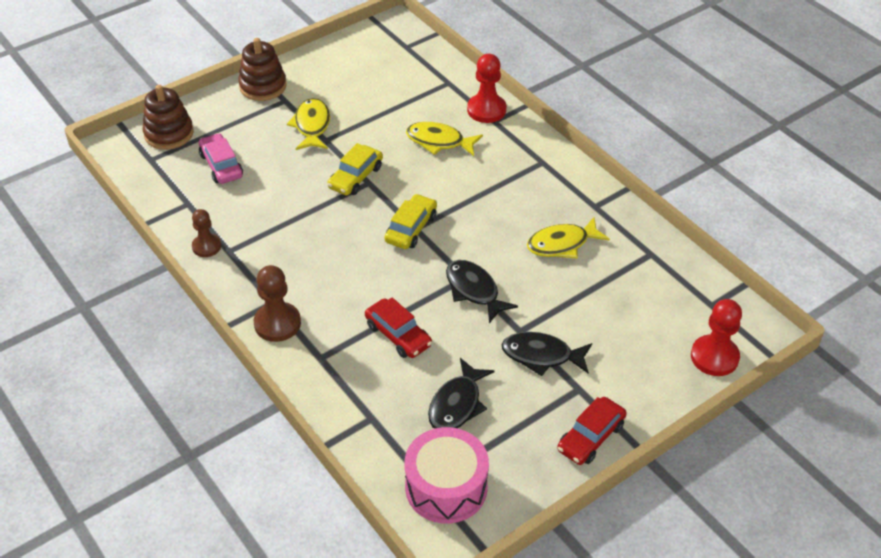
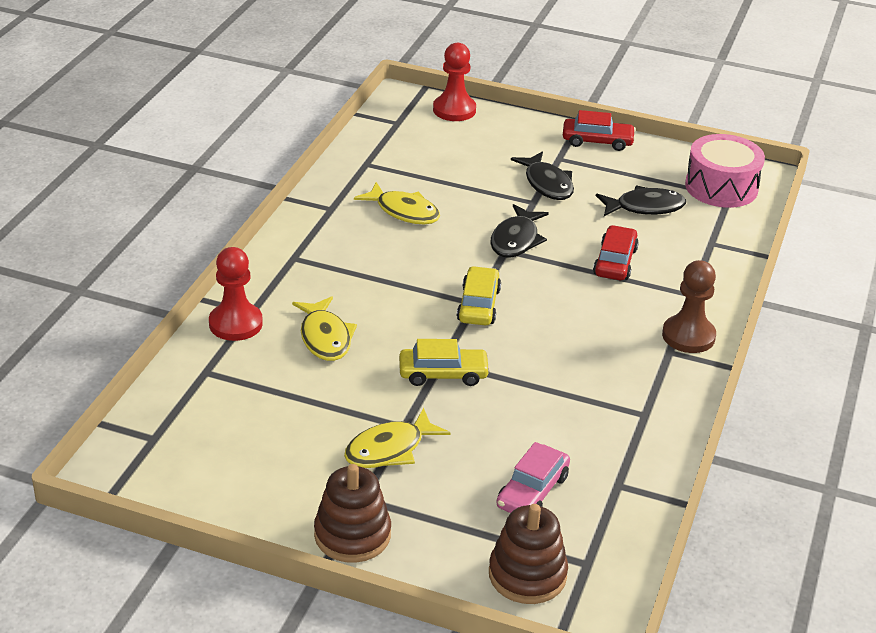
camera: 125 degrees left, 10 degrees down
(206, 246) = (658, 434): brown pawn -> none
(411, 228) = (478, 305): yellow car -> yellow car turned 105 degrees clockwise

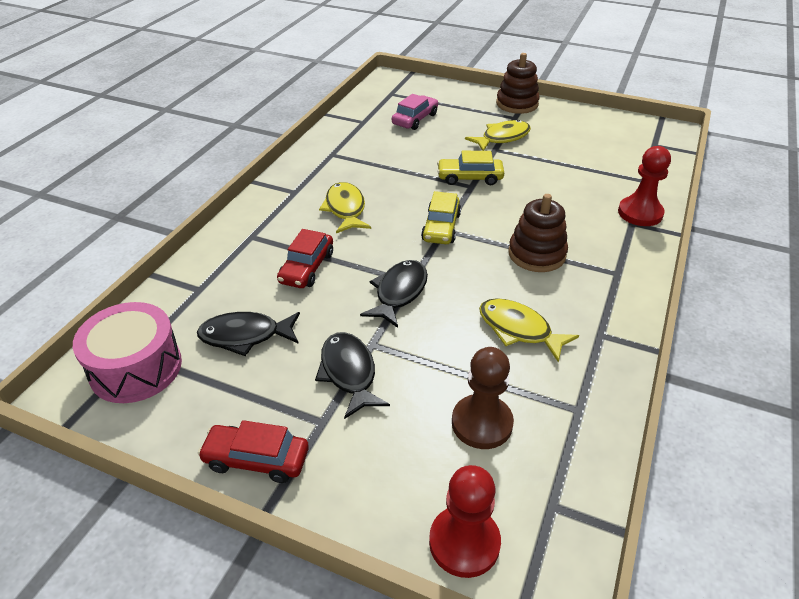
camera: 175 degrees left, 5 degrees up
(325, 337) = (564, 202): yellow fish -> yellow fish (345, 209)
(527, 575) = (423, 90): brown stacking toy -> brown stacking toy (536, 254)
(688, 336) = (273, 202): brown pawn -> brown pawn (482, 423)

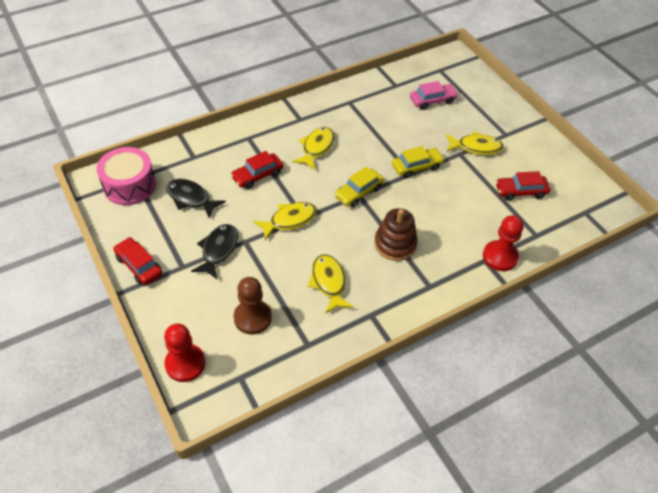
camera: 35 degrees right, 10 degrees up
(399, 293) = (289, 220): black fish -> yellow fish
(469, 178) = (416, 167): yellow car -> yellow car turned 120 degrees clockwise
(517, 104) = (522, 124): brown stacking toy -> none
(585, 154) = (520, 191): none -> red car

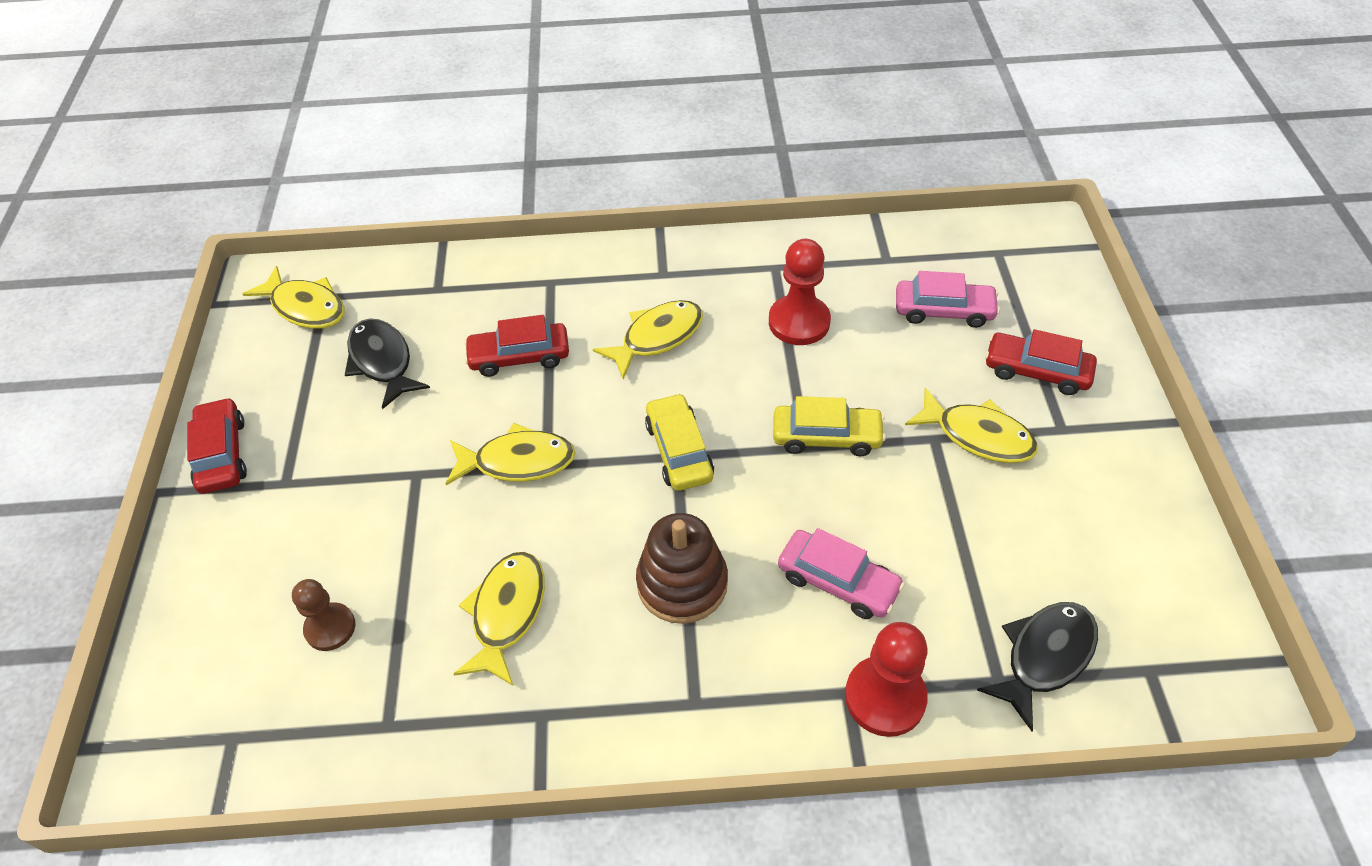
camera: 30 degrees right, 0 degrees up
(129, 185) = (305, 307): pink drum -> yellow fish
(185, 363) = (165, 668): red pawn -> red pawn (799, 322)
(218, 250) = (362, 474): black fish -> black fish (1044, 657)
(252, 318) = (330, 628): brown pawn -> brown pawn, size x0.66
(358, 192) = (679, 451): yellow car -> yellow car turned 90 degrees clockwise
(456, 221) = (838, 581): none -> pink car
(520, 191) = (1021, 566): red car -> red car (1036, 371)

